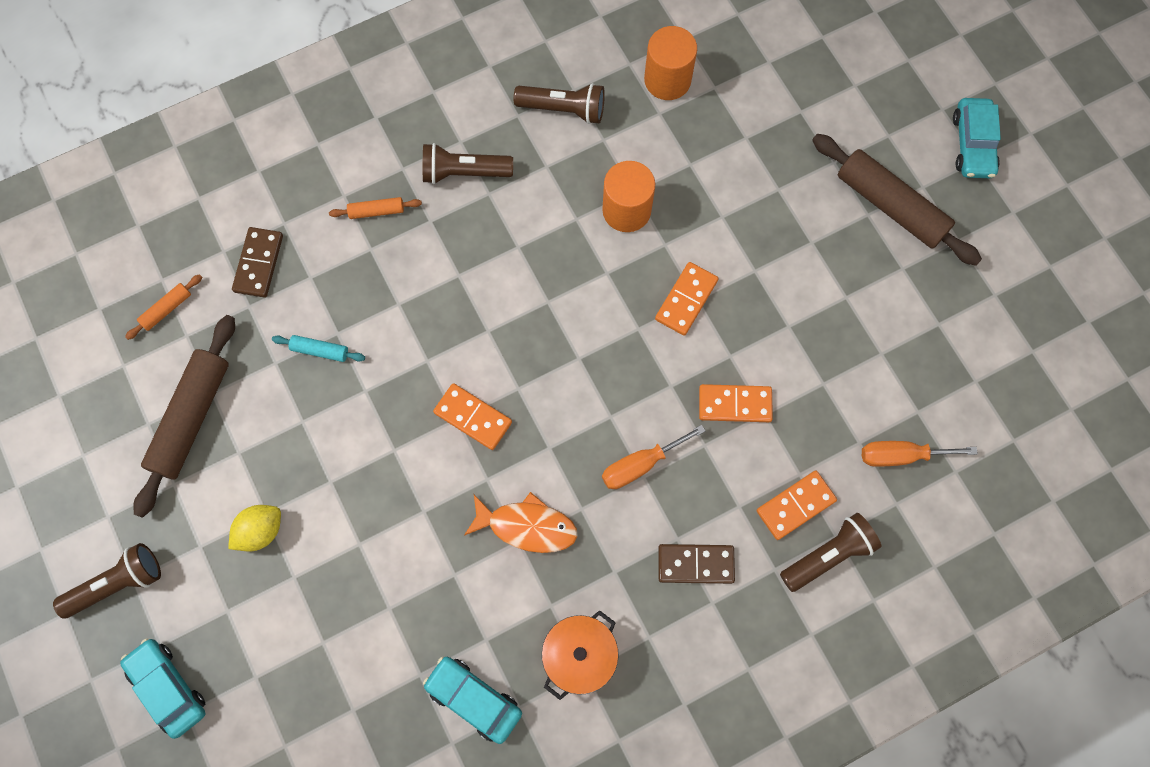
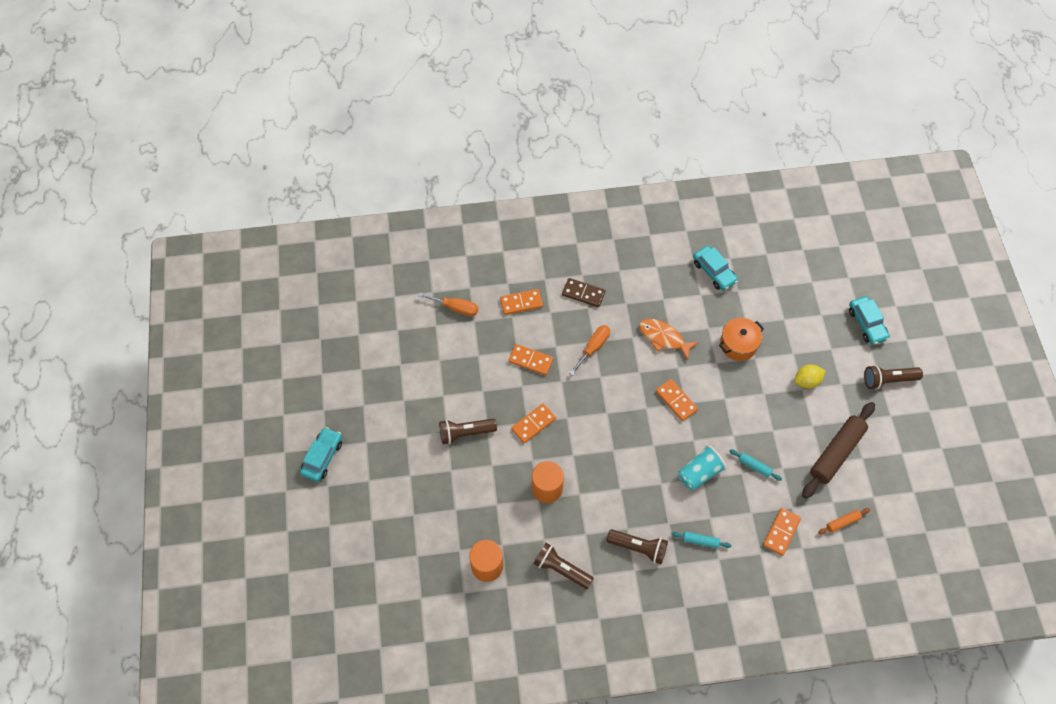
camera: 160 degrees left, 10 degrees down
(259, 263) = (781, 532): brown domino -> orange domino
(376, 211) = (700, 541): orange rolling pin -> turquoise rolling pin
(404, 310) = (699, 473): none -> turquoise cup
(579, 655) = (656, 273): orange pot -> orange pot (738, 344)
(640, 464) = (593, 347): orange screwdriver -> orange screwdriver turned 45 degrees counterclockwise
(828, 555) = (515, 276): brown flashlight -> brown flashlight (465, 433)
(890, 206) = (391, 437): brown rolling pin -> none

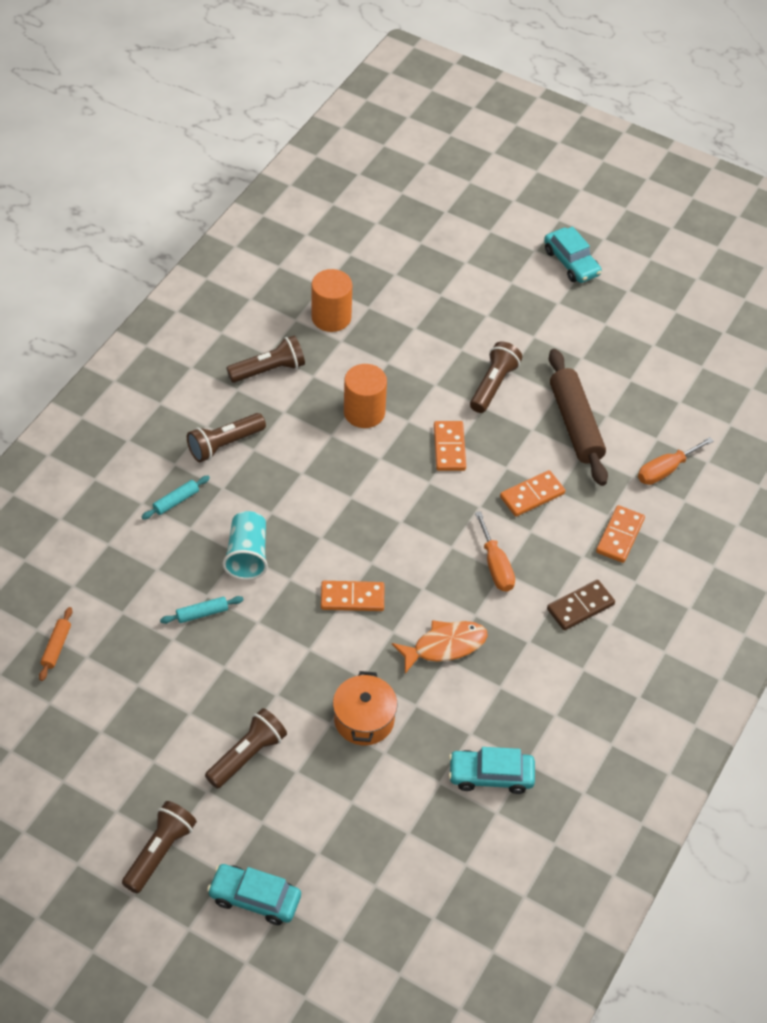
camera: 125 degrees right, 10 degrees down
(781, 532) = (108, 580): orange domino -> none
(806, 381) = (247, 755): yellow lemon -> brown flashlight
(836, 453) = (134, 709): brown rolling pin -> brown rolling pin (575, 424)

